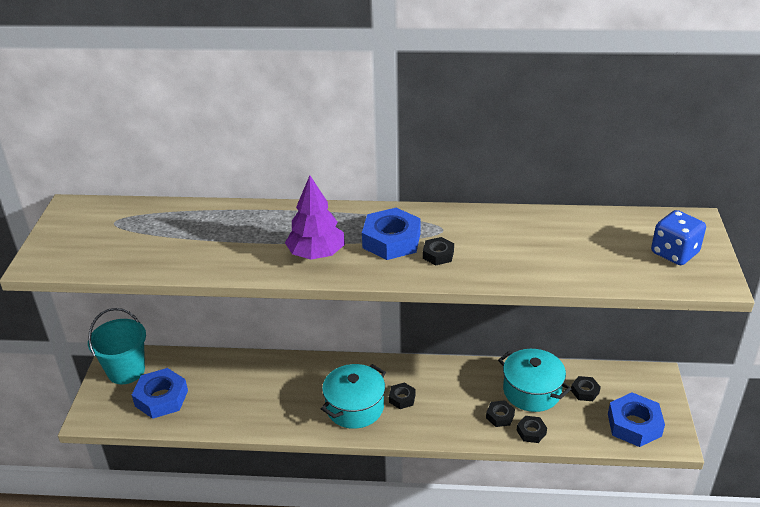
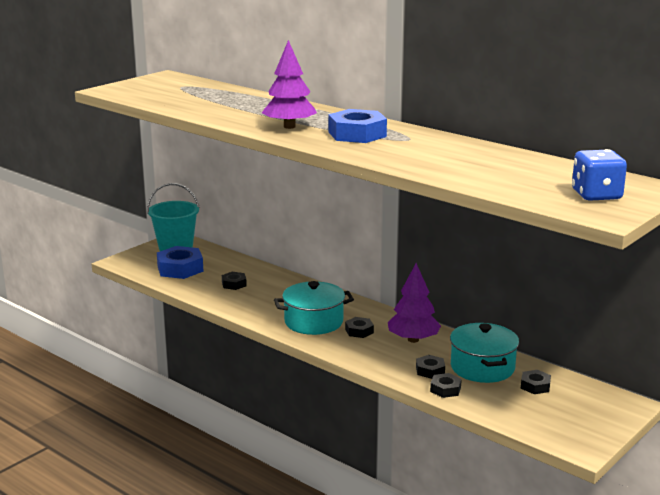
camera: 35 degrees right, 15 degrees down
(438, 255) = (380, 148): black nut -> black nut (234, 284)
(452, 386) = (413, 340): none -> purple tree
(634, 425) = (555, 423): blue nut -> none

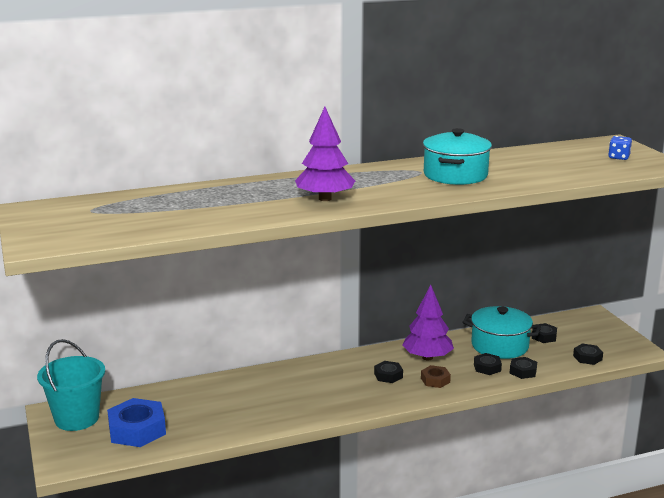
camera: 60 degrees left, 0 degrees up
(234, 284) = (217, 409): black nut -> black nut (587, 357)
(313, 322) = (348, 391): turquoise pot -> turquoise pot (455, 175)
(357, 134) = (384, 183): blue nut -> none
(376, 352) = (435, 380): none -> brown nut
(596, 195) = (618, 157): blue dice -> blue dice, size x0.59

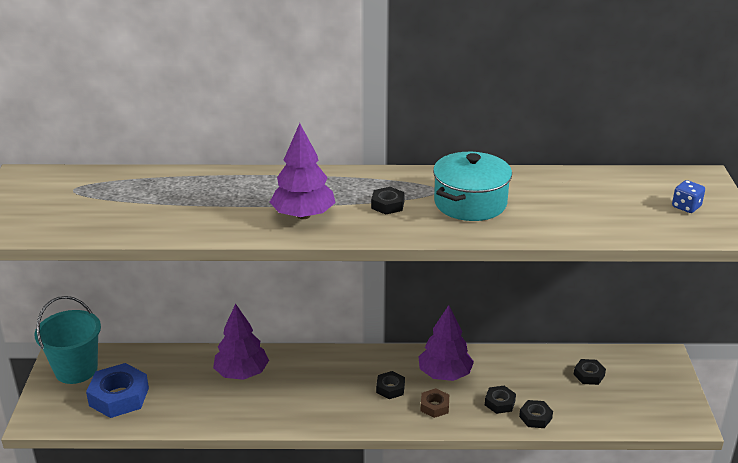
camera: 20 degrees right, 10 degrees up
(245, 390) = (242, 373): none -> purple tree
(499, 346) = (531, 377): turquoise pot -> none
(587, 357) = (620, 416): black nut -> black nut (387, 205)

